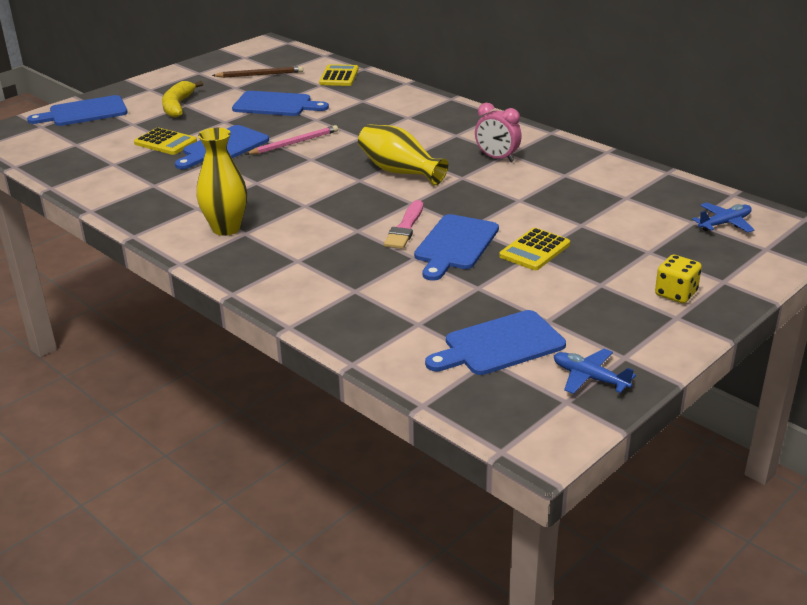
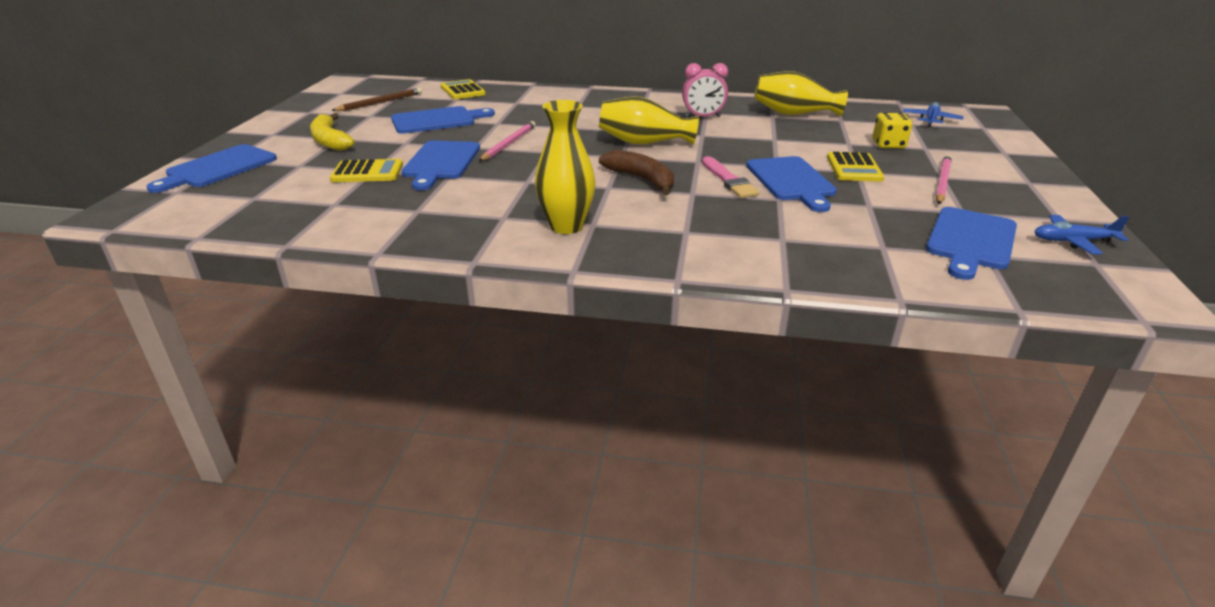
camera: 35 degrees left, 0 degrees up
(339, 206) = (642, 180): none -> brown banana
(589, 289) = (942, 182): none -> pink pencil
(592, 177) = (794, 113): none -> yellow vase
(676, 294) = (997, 168): yellow dice -> yellow dice (888, 145)

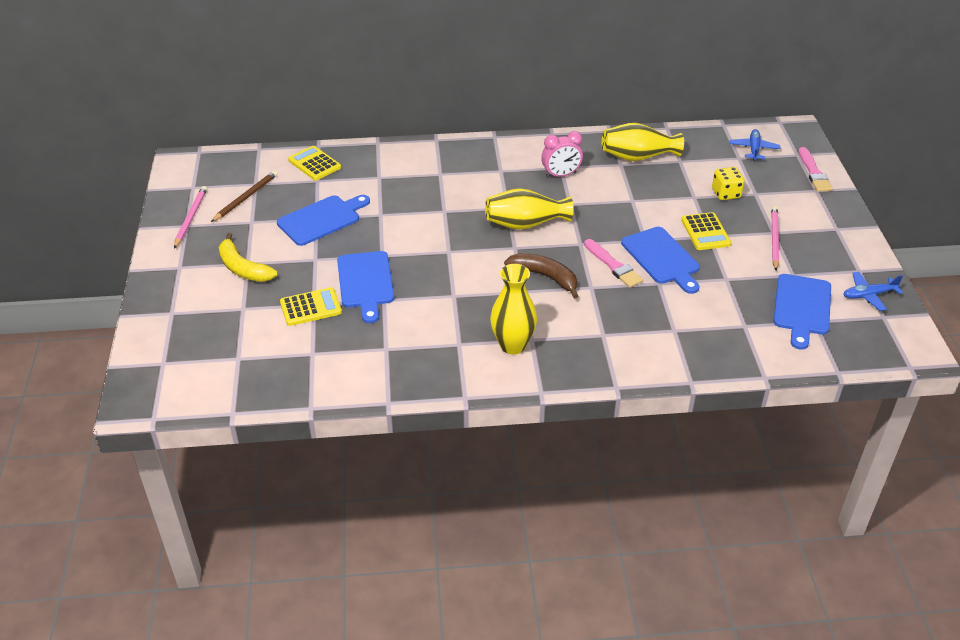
camera: 15 degrees left, 10 degrees up
(218, 168) = (172, 325): blue cutting board -> none
(509, 144) = (409, 245): pink pencil -> pink pencil (191, 218)
(1003, 140) = (814, 172): none -> pink brush

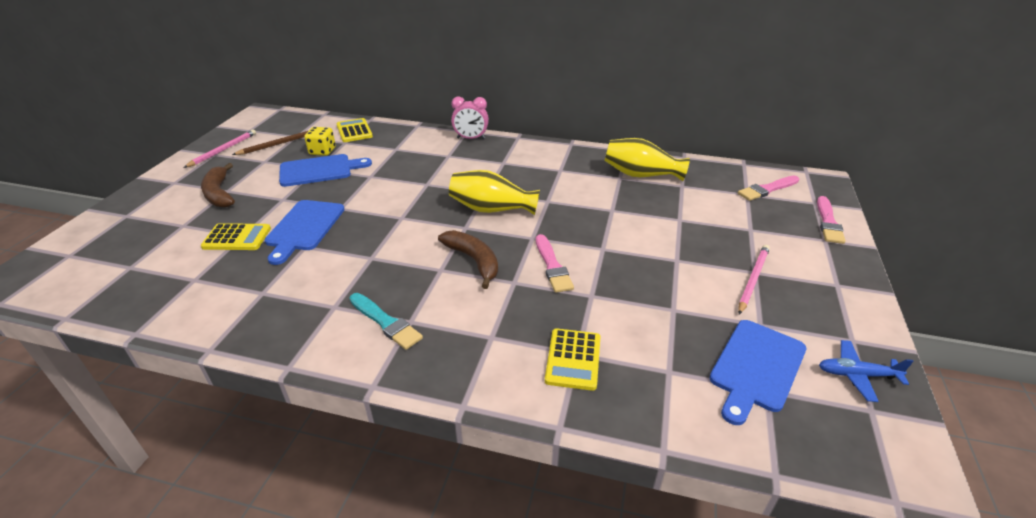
camera: 20 degrees right, 5 degrees down
(243, 268) = (219, 193): yellow banana -> brown banana
(512, 345) = (386, 322): yellow vase -> turquoise brush
(561, 175) = (555, 176): pink clock -> pink clock (471, 138)
(662, 258) = (610, 270): blue cutting board -> none
(705, 232) = (674, 255): yellow calculator -> yellow calculator (573, 359)
(726, 193) = (716, 223): yellow dice -> yellow dice (322, 151)
(754, 149) = (767, 189): blue plane -> pink brush

